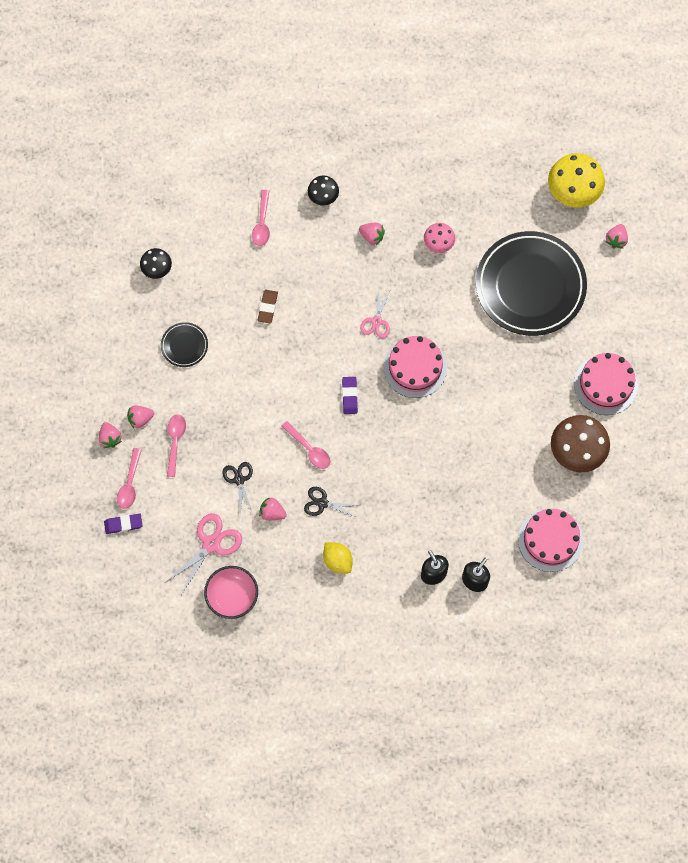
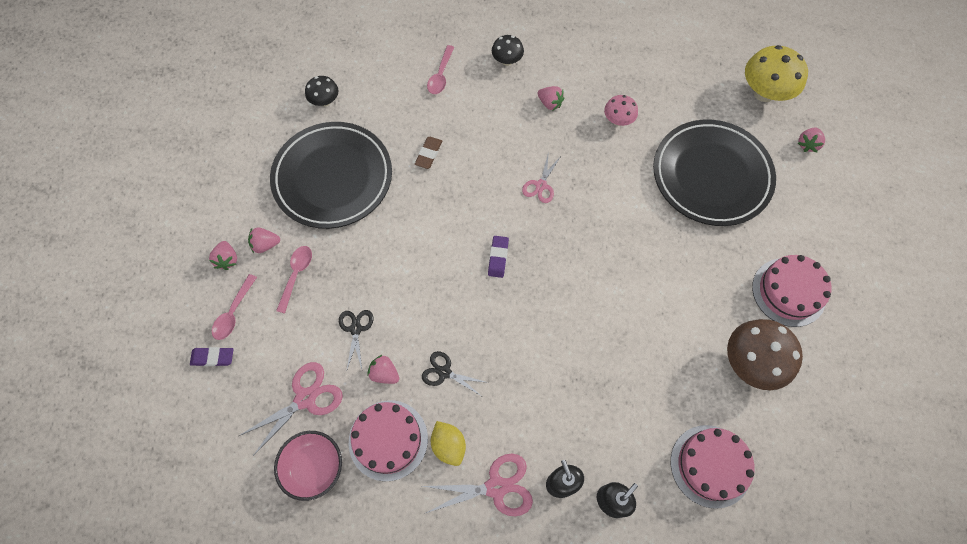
camera: 10 degrees right, 5 degrees down
(184, 345) = (333, 178): black plate -> black plate, size x2.37
(309, 449) = (442, 308): pink spoon -> none
(382, 586) = (496, 487): none -> pink scissors
(415, 367) = (575, 239): pink cake -> pink cake (388, 440)

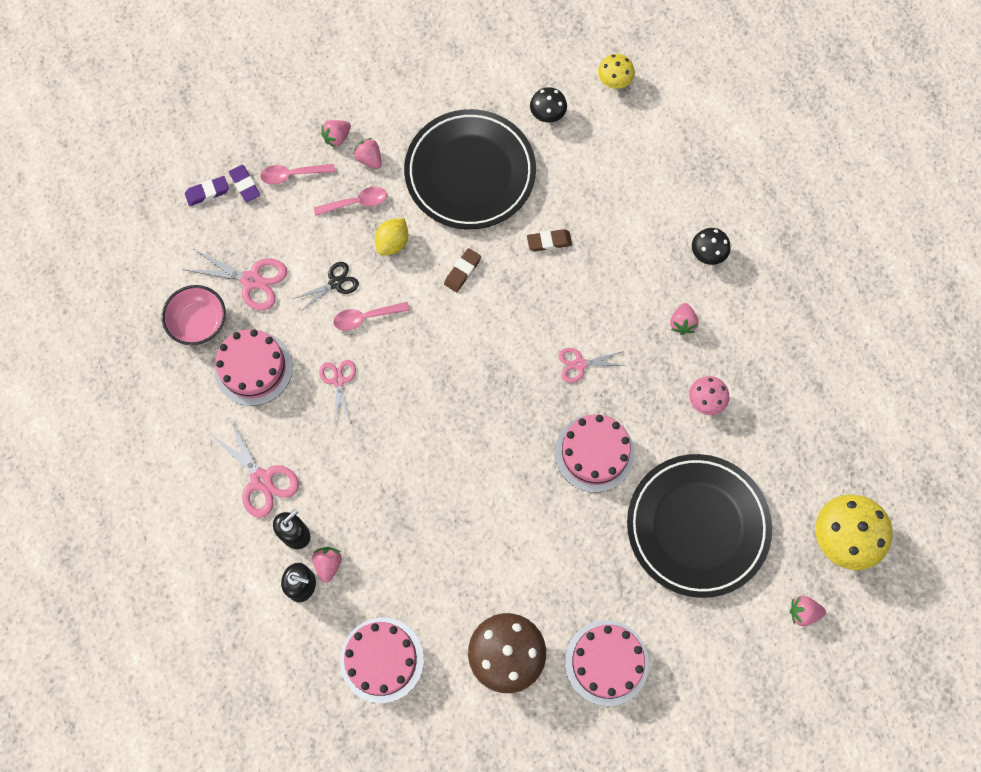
camera: 60 degrees right, 5 degrees up
(332, 46) = (614, 81): none -> yellow mushroom
(384, 373) = (309, 331): pink strawberry -> pink strawberry (328, 564)
(411, 227) = (462, 271): none -> brown eraser
(440, 75) = (647, 201): pink spoon -> pink spoon (365, 317)
(444, 372) = (338, 380): black scissors -> pink scissors
(448, 445) = (276, 421): yellow lemon -> yellow lemon (392, 243)
(498, 258) = (477, 366): purple eraser -> purple eraser (207, 192)
(617, 213) = (594, 453): none -> pink cake

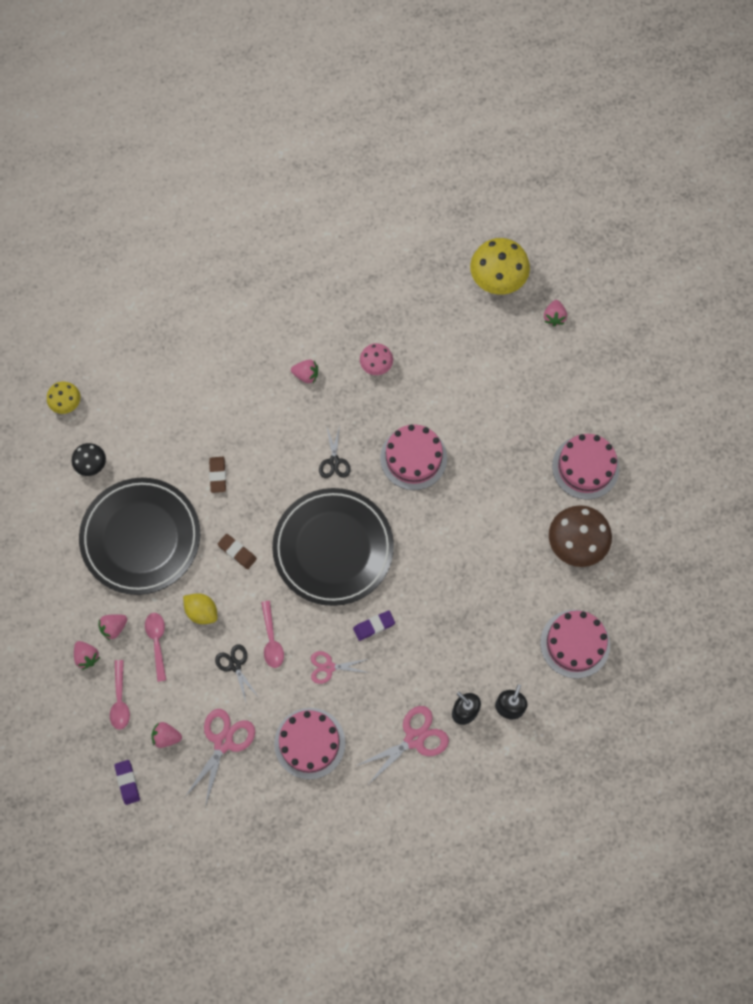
camera: 85 degrees left, 0 degrees up
(199, 323) = (260, 793): pink bowl -> none
(245, 185) = (124, 746): purple eraser -> purple eraser (374, 626)
(328, 564) = (493, 684): pink strawberry -> pink strawberry (166, 737)
(579, 364) = (334, 461): pink scissors -> black scissors
(697, 526) = (481, 385): black plate -> black plate (333, 548)
(707, 254) = (245, 346): black mushroom -> none

